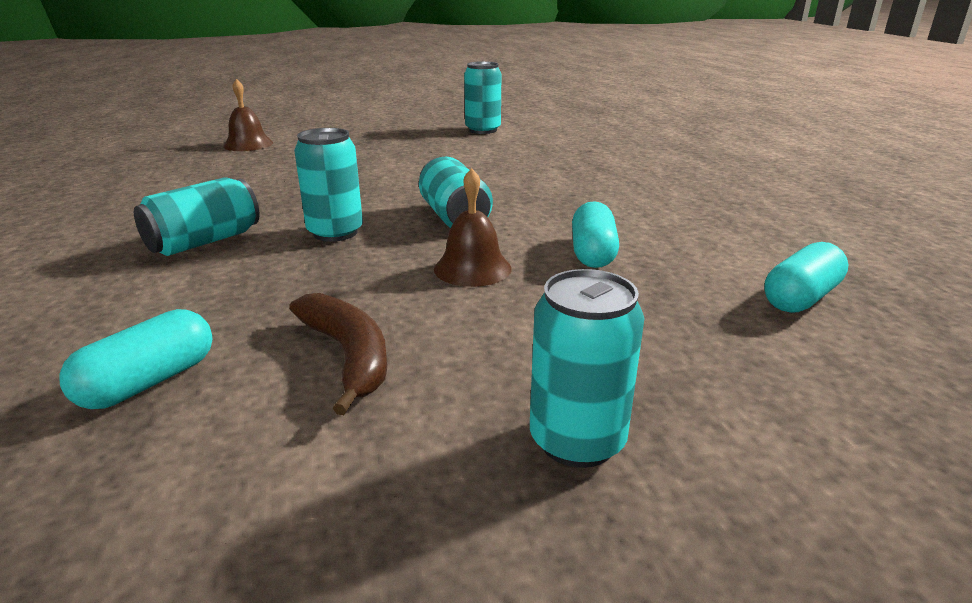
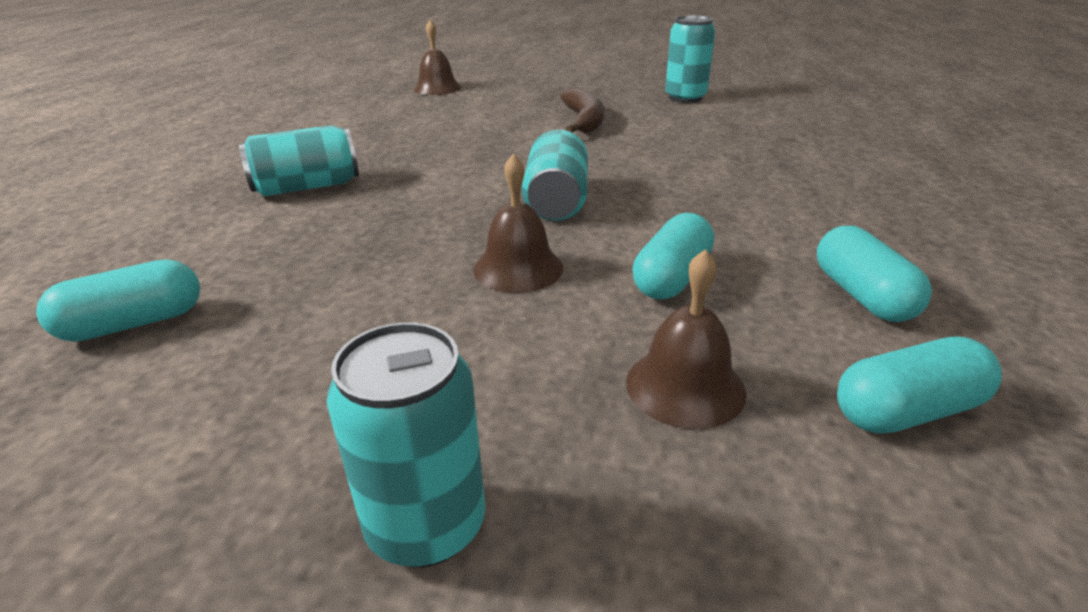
camera: 25 degrees right, 5 degrees up
(335, 232) = (424, 198): turquoise can -> none
(349, 355) = (308, 342): brown banana -> brown banana (584, 121)
(665, 316) = (685, 386): none -> brown bell
(721, 240) = (862, 295): none -> turquoise capsule

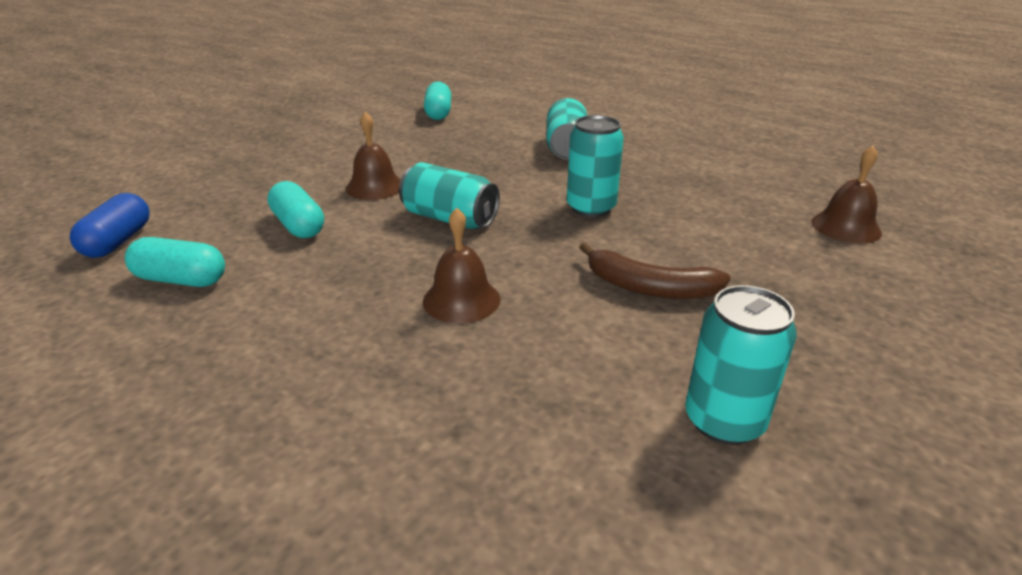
camera: 115 degrees right, 0 degrees up
(426, 525) = (249, 145): turquoise can -> turquoise can (591, 208)
(685, 386) = (223, 199): brown bell -> brown bell (461, 300)
(907, 411) = (118, 241): turquoise capsule -> blue capsule

